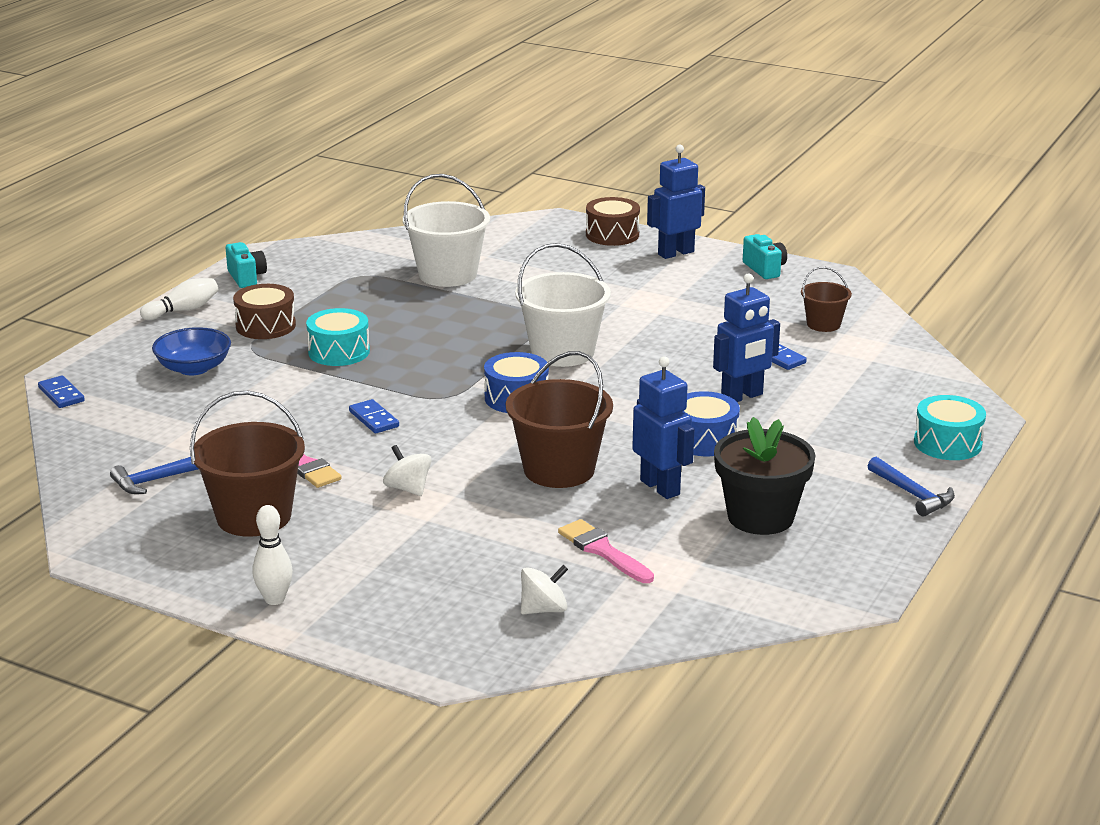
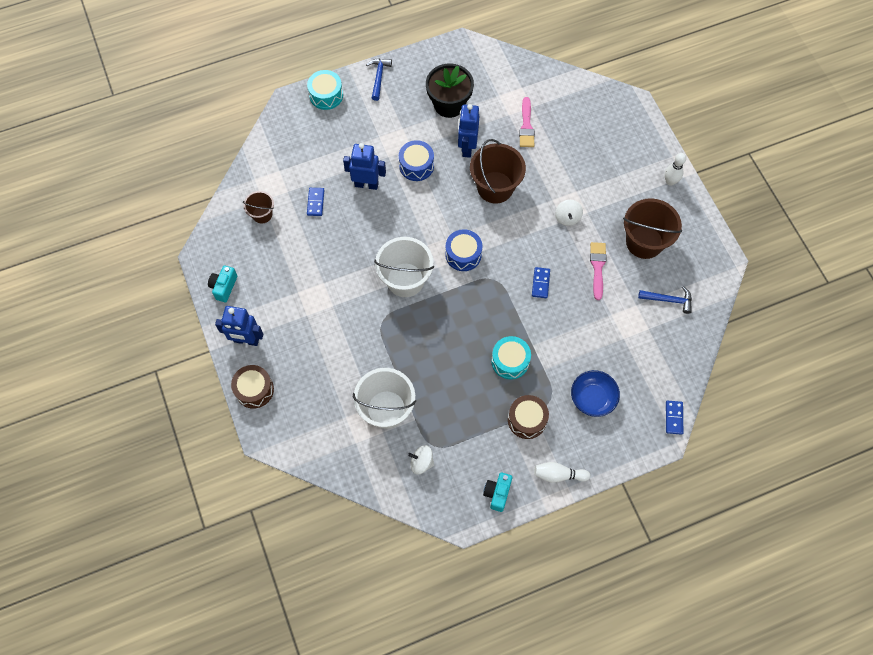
camera: 140 degrees left, 40 degrees up
(544, 609) = (577, 110): white spinning top -> white spinning top (421, 462)

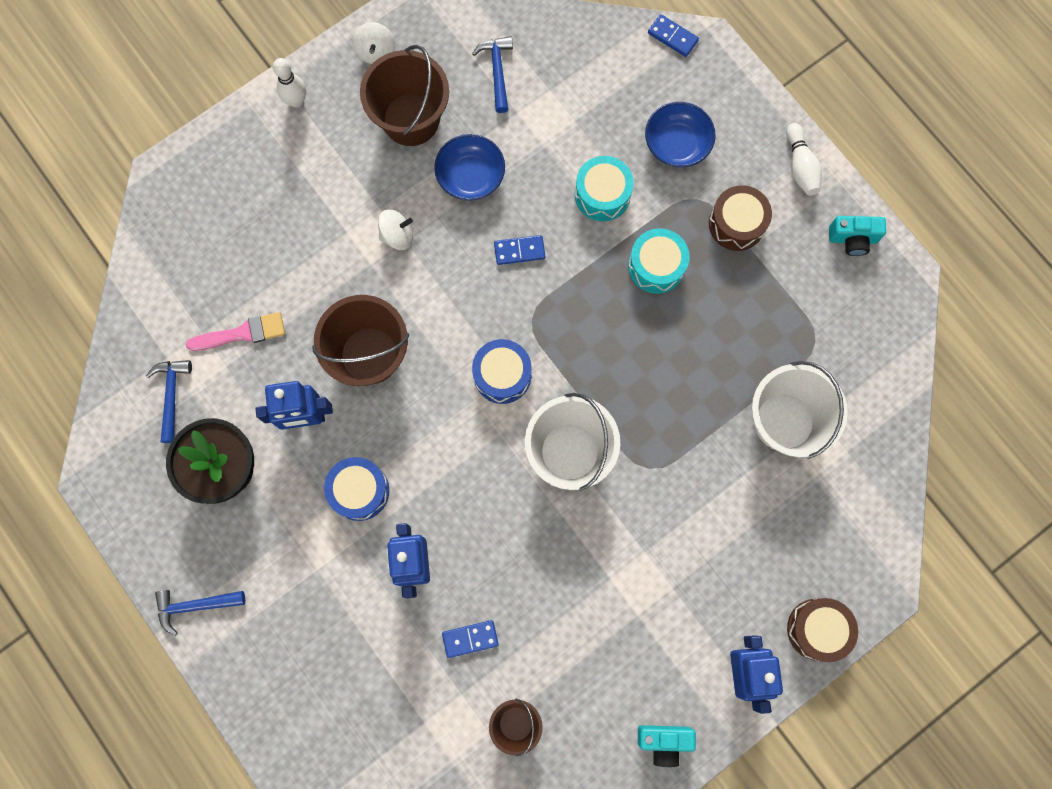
camera: 105 degrees left, 10 degrees up
(326, 95) = (253, 689): turquoise drum -> turquoise drum (602, 195)
(421, 462) = (844, 351): white spinning top -> white spinning top (376, 52)
(499, 86) = (172, 396): none -> blue hammer
(597, 267) = (470, 176): pink brush -> blue bowl
(674, 418) = (672, 37): blue domino -> blue domino turned 45 degrees clockwise

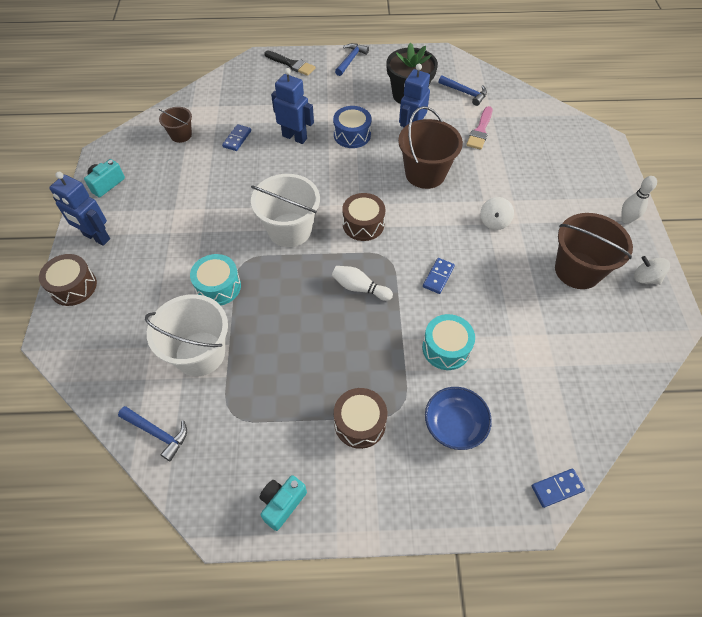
camera: 125 degrees right, 20 degrees down
(263, 688) = (291, 64): none -> black brush
(470, 176) = (512, 280): blue bowl -> none
(497, 71) = (590, 341): blue hammer -> blue hammer (157, 433)
(502, 375) = (363, 224): blue drum -> brown drum
(656, 266) = (368, 348): turquoise drum -> turquoise drum (218, 287)
(800, 166) = (372, 509): white bowling pin -> white bowling pin (359, 288)

